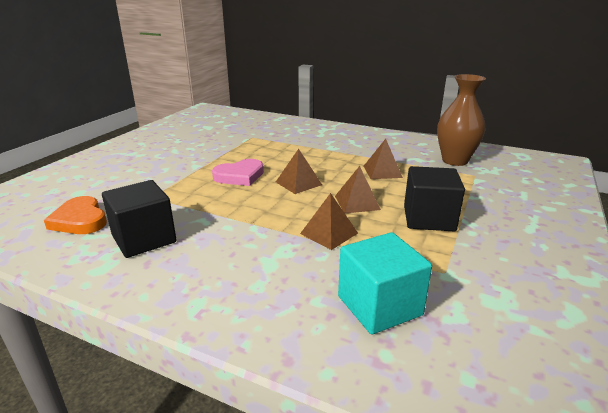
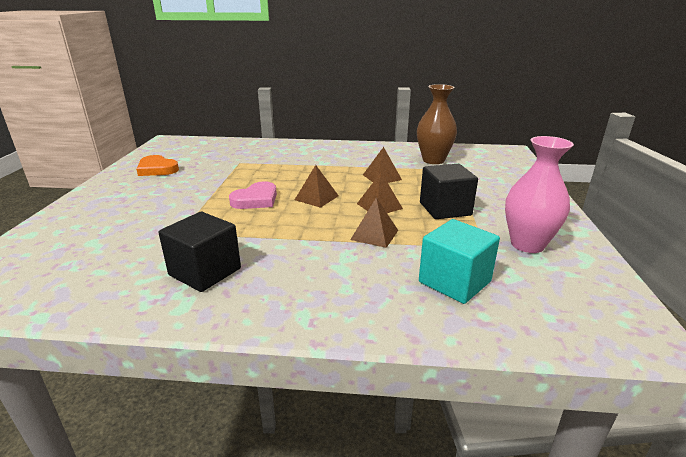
camera: 20 degrees left, 0 degrees up
(80, 220) = (118, 267): orange heart -> orange heart (157, 169)
(502, 280) = (527, 244): none -> pink vase

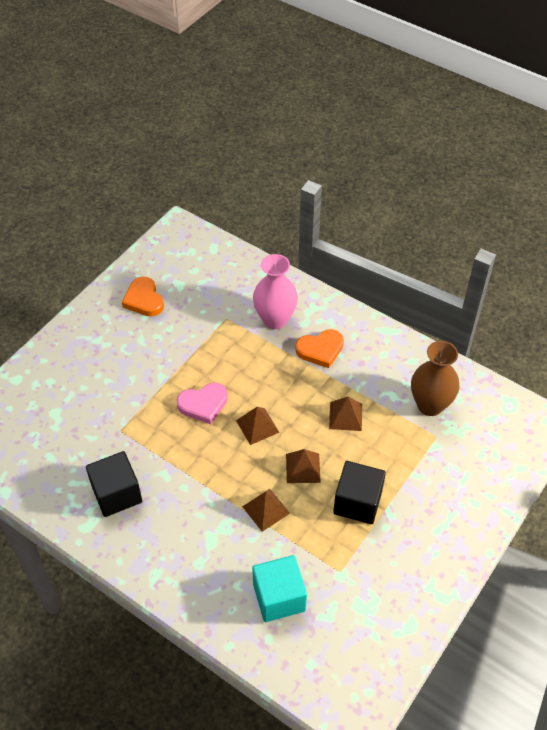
camera: 30 degrees right, 25 degrees up
(328, 158) = (320, 350): none -> orange heart
(527, 244) = (378, 587): pink vase -> pink vase (275, 319)

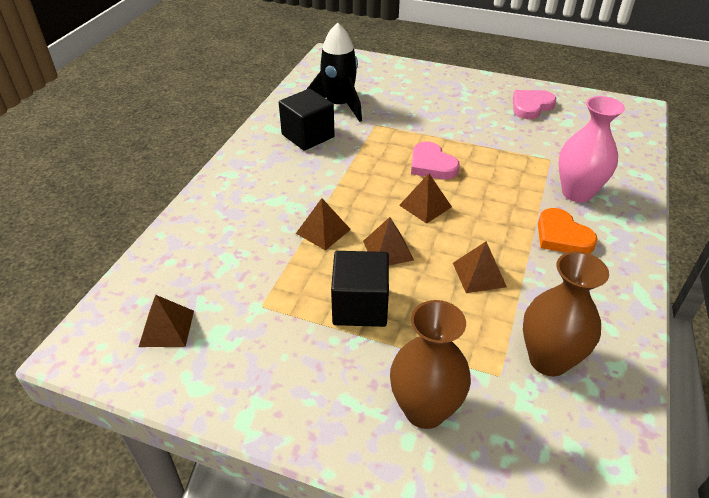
camera: 75 degrees right, 10 degrees down
(72, 454) = (339, 106): none -> black rocket
(144, 299) = (531, 106): orange heart -> pink heart
(279, 597) = (219, 260): turquoise cube -> none
(347, 645) = (166, 328): none -> brown pyramid
(454, 487) = (425, 410): none -> brown vase

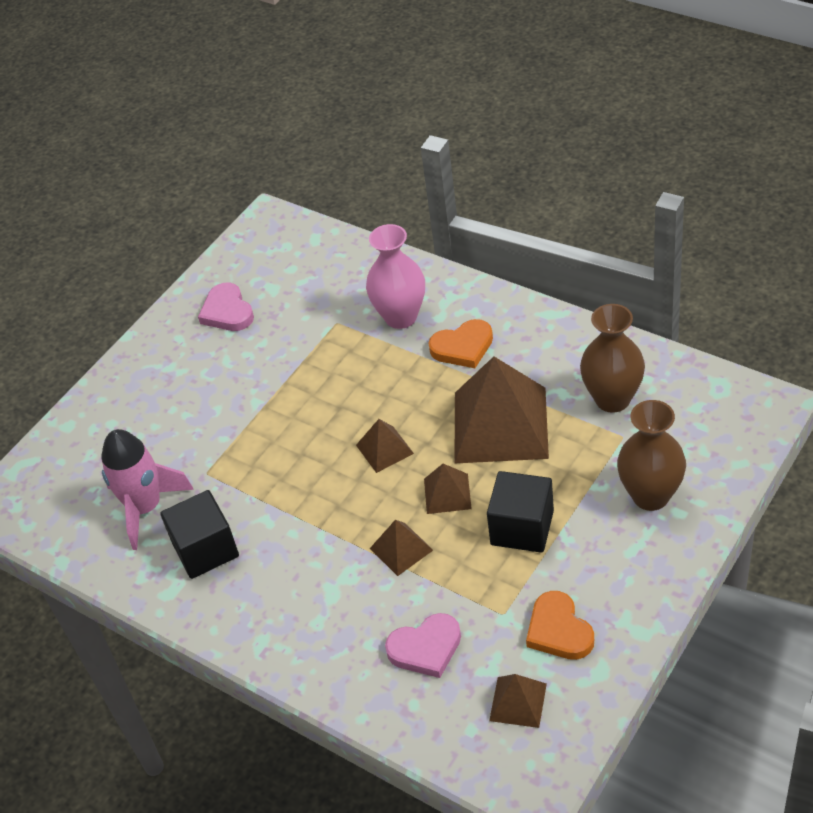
camera: 70 degrees left, 5 degrees up
(244, 349) = (559, 630): none -> orange heart
(339, 106) = (145, 508): black rocket -> pink rocket
(432, 165) = (312, 430): pink heart -> pink heart (426, 648)
(479, 274) = (500, 424): brown pyramid -> brown pyramid, size x2.14

